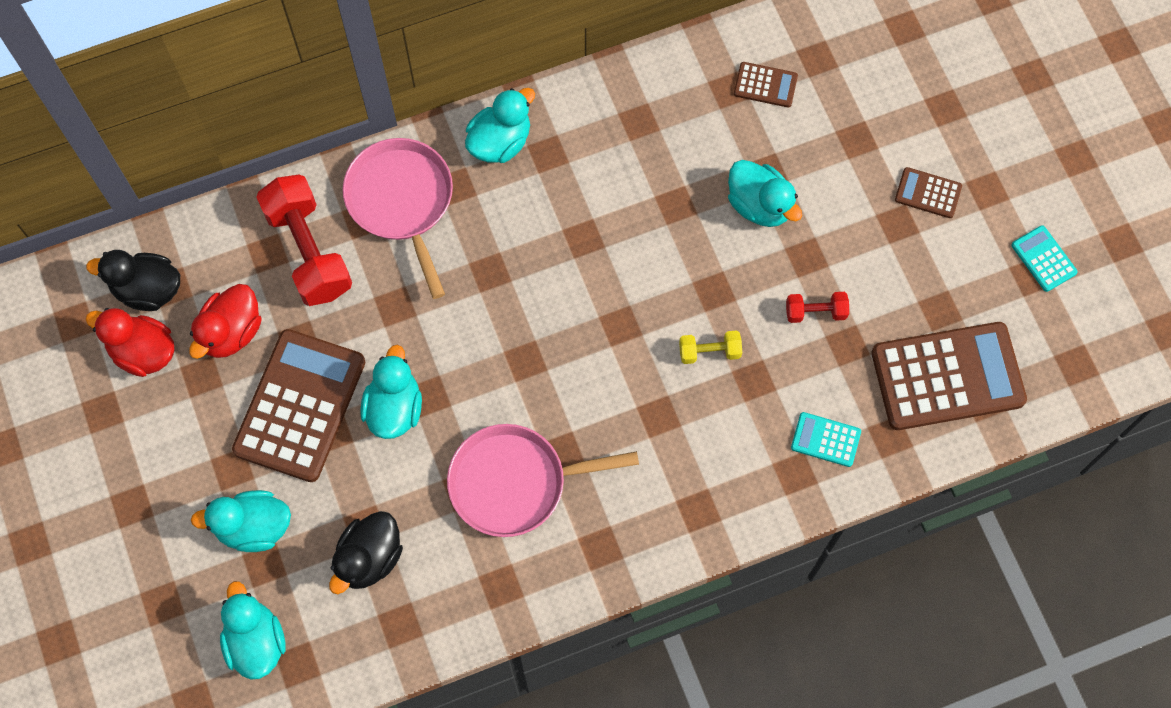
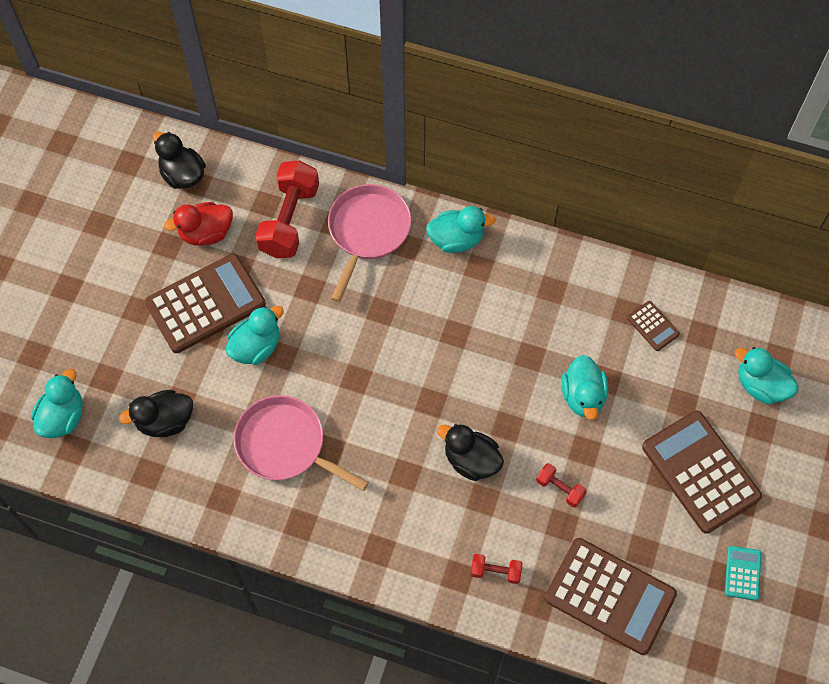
camera: 40 degrees right, 5 degrees down
(143, 352) = (149, 207): red duck -> none
(253, 527) = (119, 352): turquoise duck -> turquoise duck (760, 385)
(709, 352) = (471, 460): yellow dumbbell -> black duck
(825, 439) = (495, 571): turquoise calculator -> red dumbbell
(928, 193) = (700, 472): brown calculator -> brown calculator, size x2.23

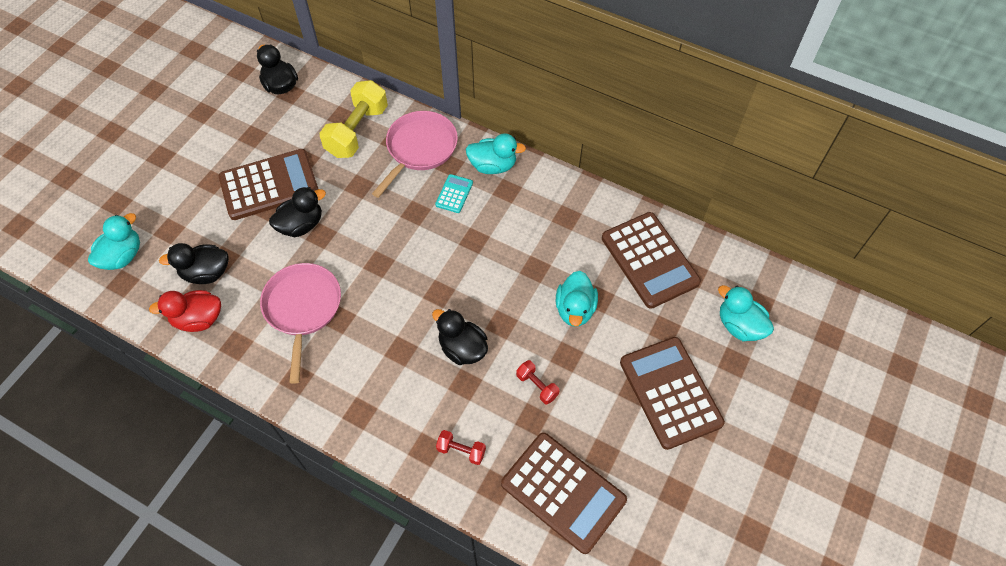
camera: 10 degrees right, 5 degrees down
(206, 233) = (286, 131): red duck -> red duck (198, 319)
(256, 347) = (301, 225): turquoise duck -> black duck
(285, 445) = (303, 309): pink pan -> pink pan turned 45 degrees clockwise
(289, 220) = (357, 131): red dumbbell -> yellow dumbbell
(652, 326) = (649, 260): brown calculator -> brown calculator, size x2.23
(742, 573) = (694, 492): turquoise calculator -> turquoise calculator (454, 194)

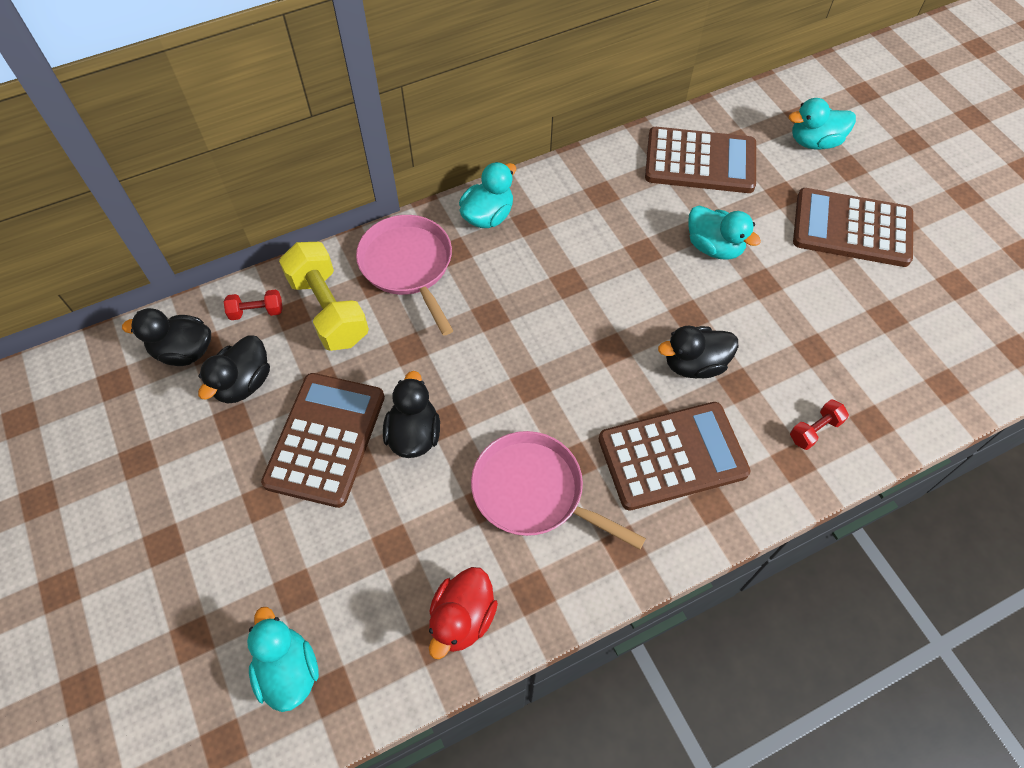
camera: 55 degrees left, 0 degrees up
(206, 273) = (399, 575): black duck -> black duck (243, 383)
(454, 194) = (495, 268): turquoise calculator -> none
(537, 386) = (780, 325): red dumbbell -> red dumbbell (256, 312)
(563, 492) = (909, 369): brown calculator -> brown calculator (672, 456)

